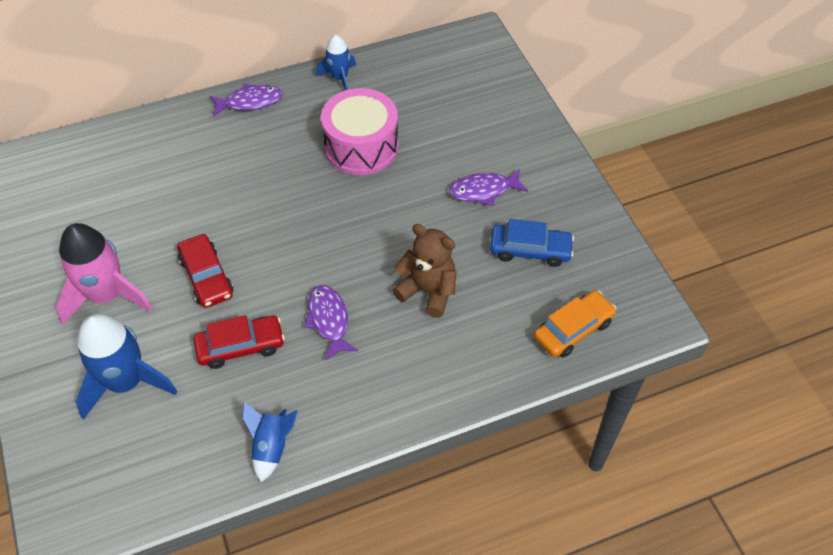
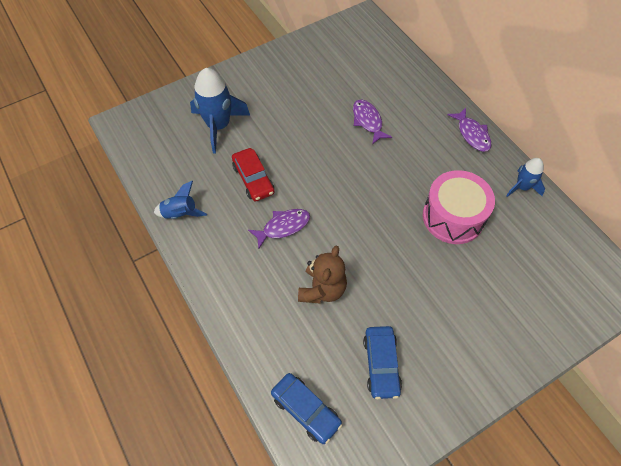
camera: 80 degrees right, 5 degrees up
(107, 295) = (280, 99): pink rocket -> none
(206, 277) = (305, 147): red car -> none
(484, 190) = (436, 318): purple fish -> purple fish (368, 121)
(573, 329) = (306, 410): orange car -> blue car

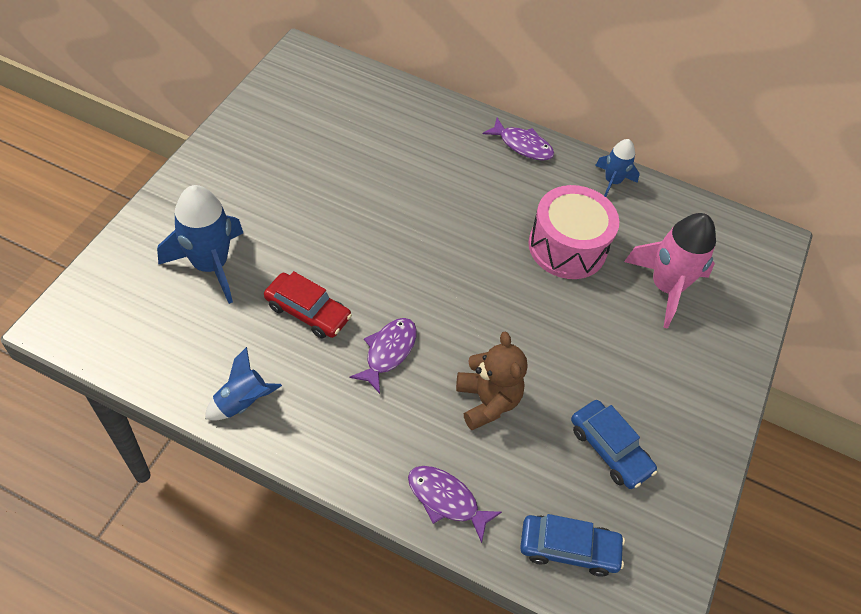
camera: 40 degrees left, 5 degrees down
(368, 121) = (397, 178): purple fish -> purple fish (446, 500)
(507, 279) = (665, 287): none -> pink rocket

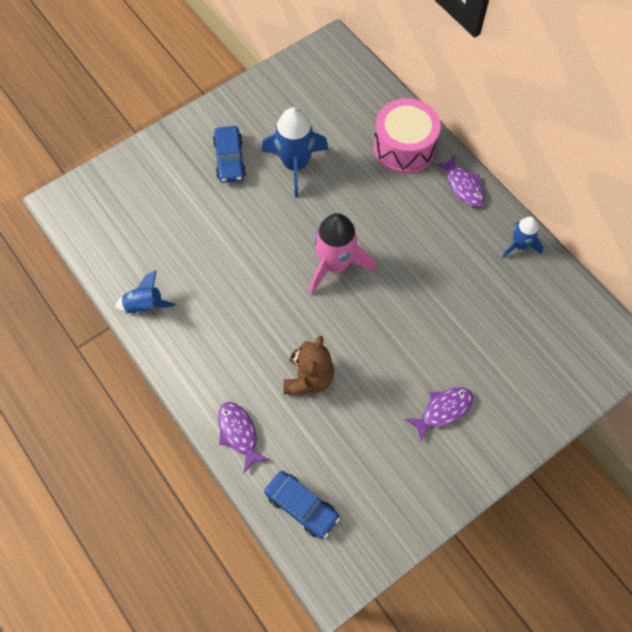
camera: 35 degrees right, 10 degrees up
(210, 265) = (175, 197): blue rocket -> blue rocket (295, 165)
(308, 312) = (222, 259): red car -> none
(388, 352) = (260, 312): purple fish -> purple fish (443, 410)
(567, 247) = (445, 286): pink drum -> pink drum (404, 147)
(609, 449) = (376, 453): blue car -> blue car (229, 159)
(665, 287) = (504, 351): pink rocket -> pink rocket (335, 265)

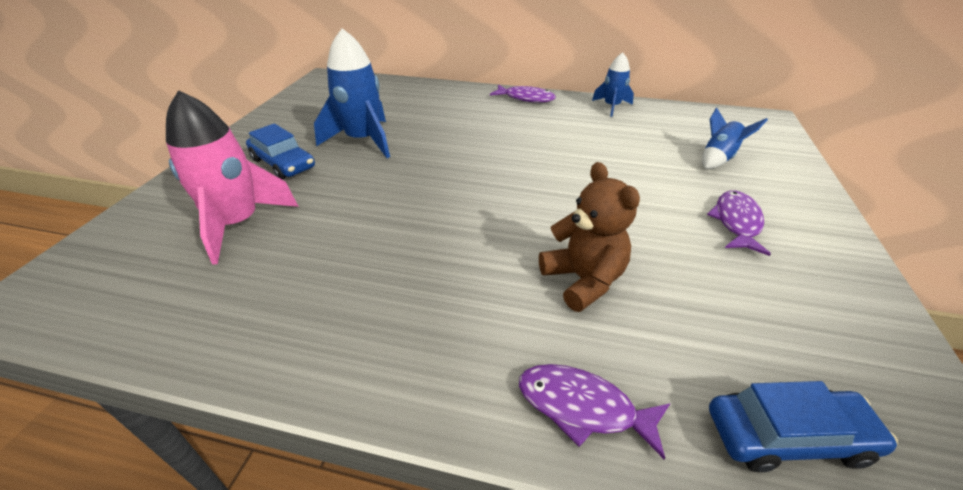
camera: 40 degrees left, 25 degrees down
(145, 305) = (267, 342): blue rocket -> blue rocket (718, 158)
(335, 265) = (485, 180): pink rocket -> pink rocket (238, 224)
(404, 147) = (452, 98): pink drum -> none

